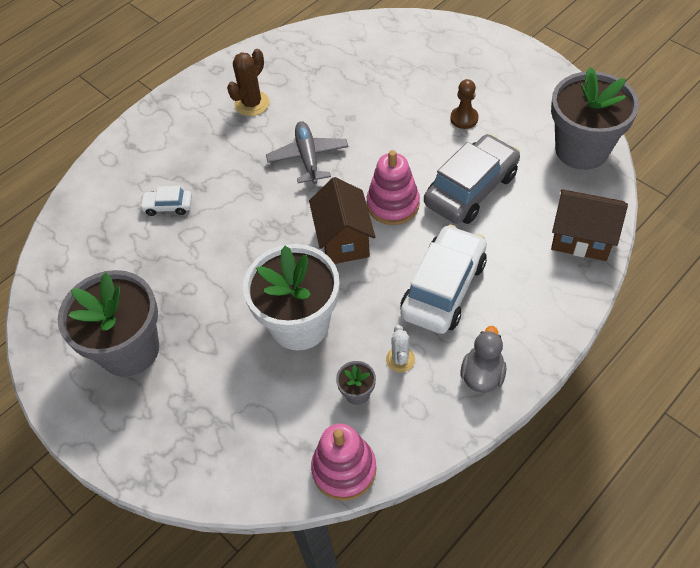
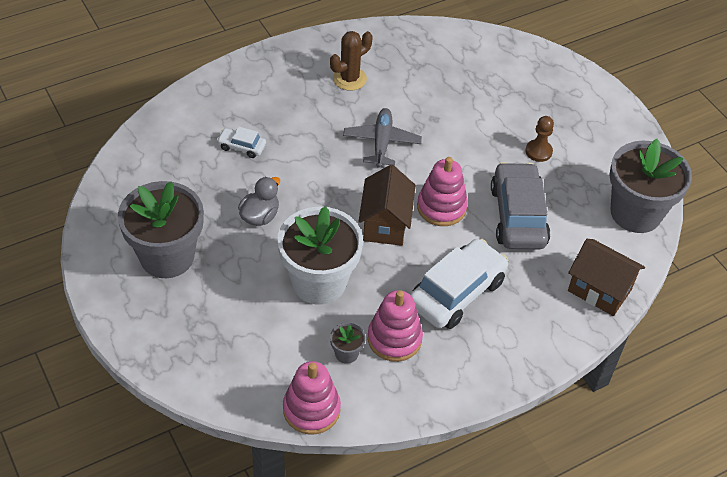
camera: 10 degrees right, 5 degrees down
(400, 359) = (394, 339): white cactus -> pink stacking toy
(471, 189) = (518, 216): grey car -> grey car turned 60 degrees counterclockwise
(482, 375) = (460, 374): grey duck -> grey duck (260, 216)

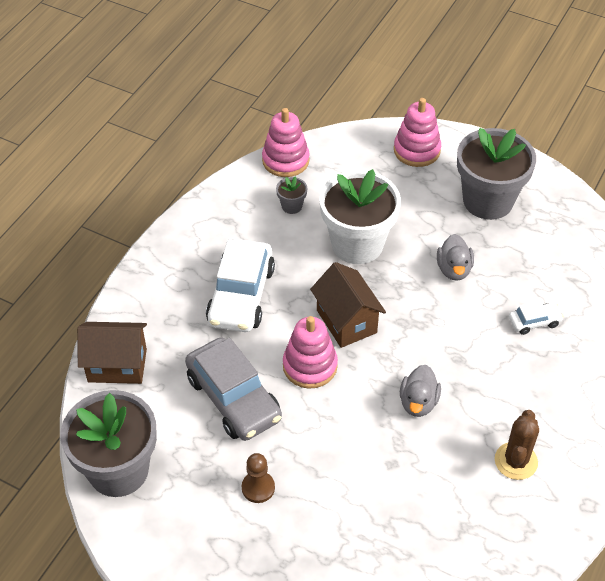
camera: 150 degrees right, 0 degrees up
(381, 142) = (418, 402): grey plane -> grey duck
(394, 339) = (264, 234): pink stacking toy -> pink stacking toy (416, 150)

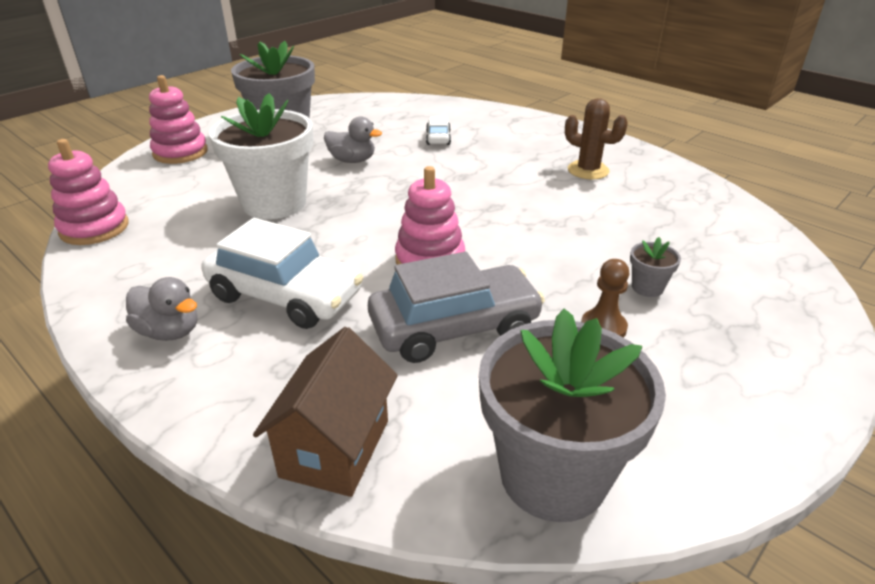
camera: 75 degrees left, 15 degrees down
(291, 206) = (173, 235): grey flower pot -> grey flower pot (647, 287)
(346, 321) = (379, 227): brown house -> none
(418, 402) = (507, 204): grey duck -> grey duck (169, 331)

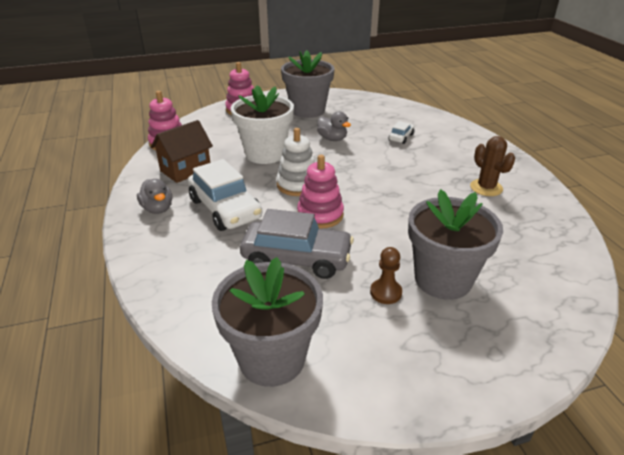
camera: 30 degrees right, 0 degrees up
(335, 448) = (180, 296): brown house -> brown house (185, 170)
(361, 231) = (297, 185): none -> white stacking toy
(647, 287) = (443, 279): grey flower pot -> grey flower pot, size x2.45

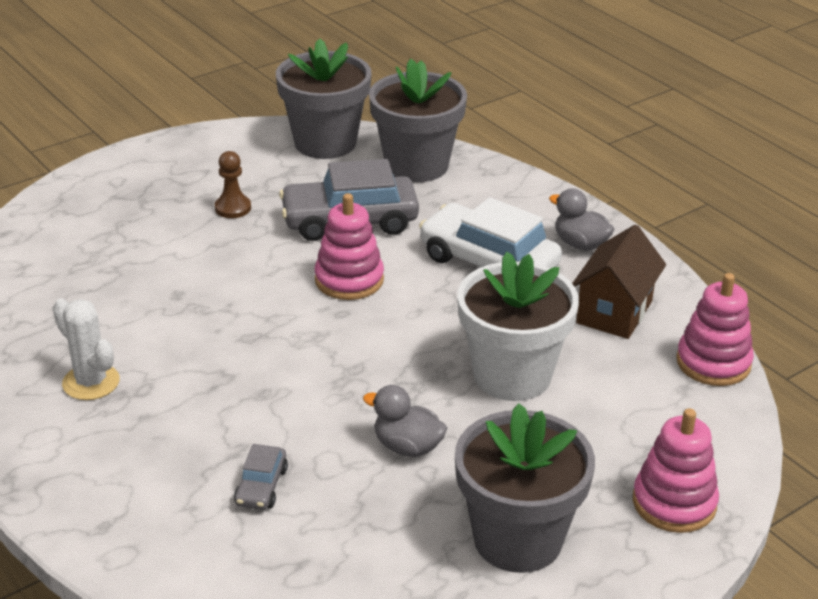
camera: 160 degrees right, 0 degrees up
(297, 185) = (411, 322): white stacking toy -> none
(401, 137) = (261, 486): white car -> grey car
(443, 279) = (168, 232): grey flower pot -> grey flower pot (416, 165)
(486, 188) = (91, 382): brown cactus -> white cactus

